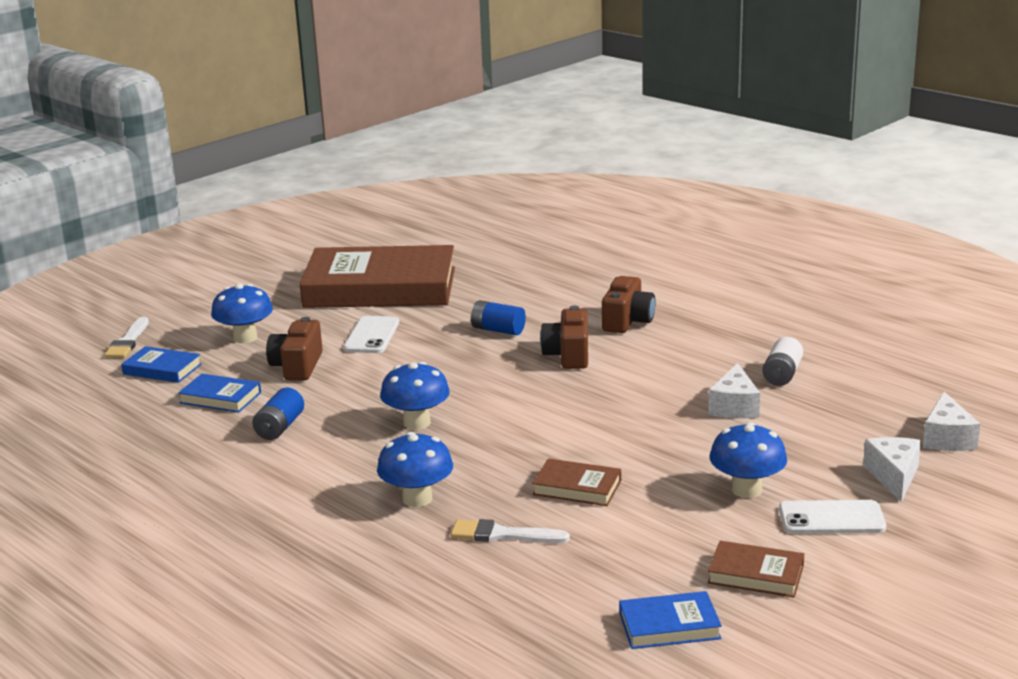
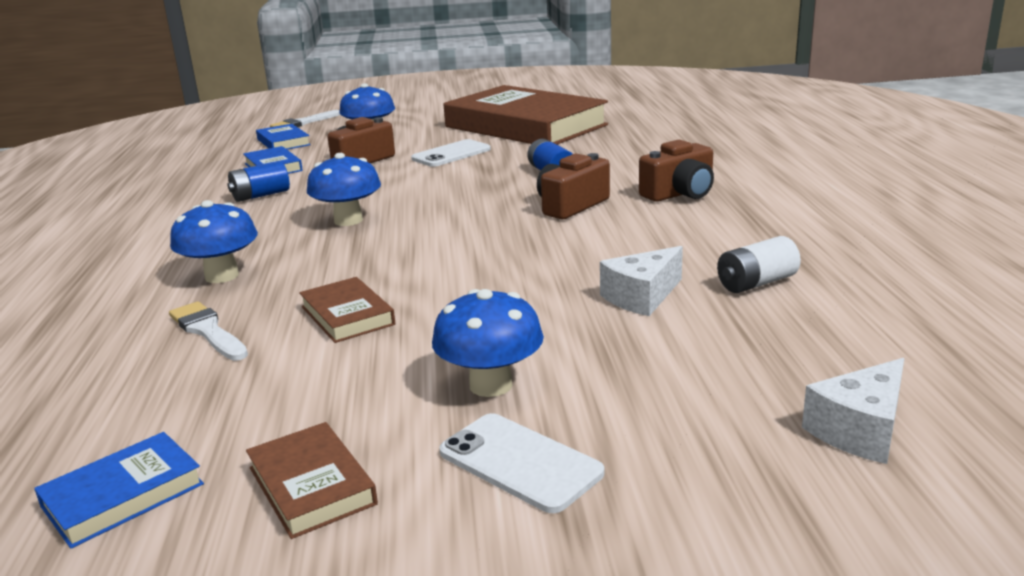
camera: 40 degrees right, 0 degrees up
(669, 626) = (123, 495): blue book -> blue book turned 75 degrees counterclockwise
(893, 476) = (694, 447): white cheese -> none

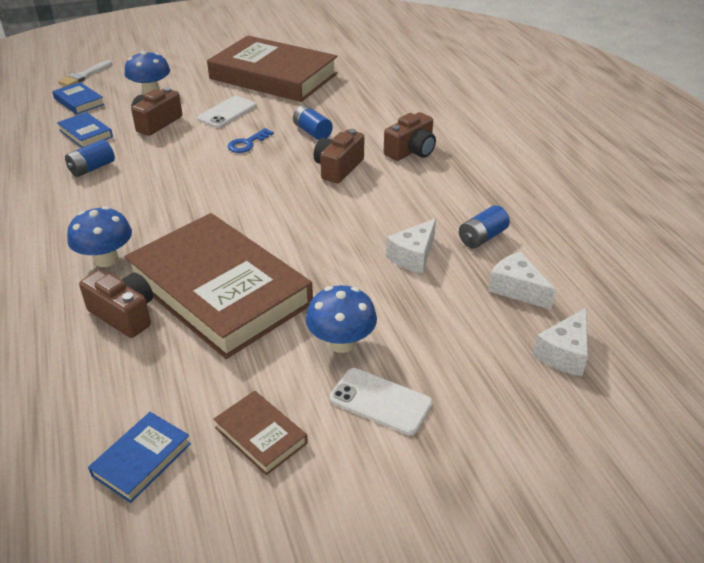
camera: 15 degrees left, 15 degrees up
(208, 331) = (124, 314): white brush -> brown camera
(347, 315) = (220, 290): brown book -> brown book, size x2.45
(348, 220) = (177, 193): blue mushroom -> none
(462, 180) = (247, 143): none -> blue key
(756, 283) = (482, 237): white battery -> blue battery
(796, 344) = (516, 289): none -> white cheese

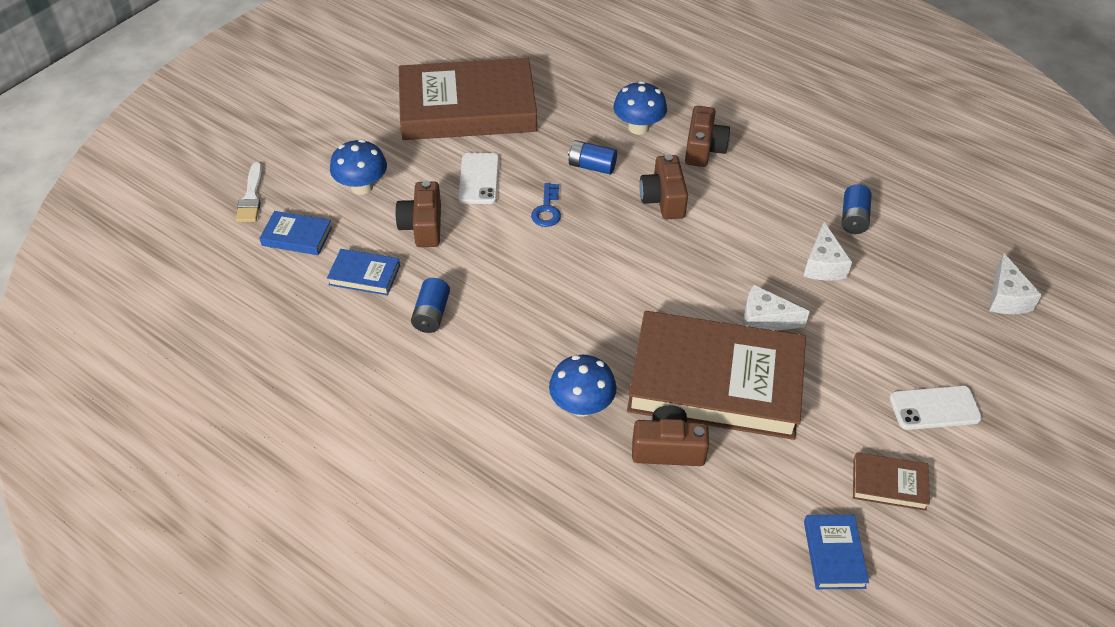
camera: 35 degrees left, 10 degrees up
(341, 343) = (858, 375): blue mushroom -> blue mushroom (638, 127)
(516, 289) = (925, 257): white cheese -> white cheese (765, 320)

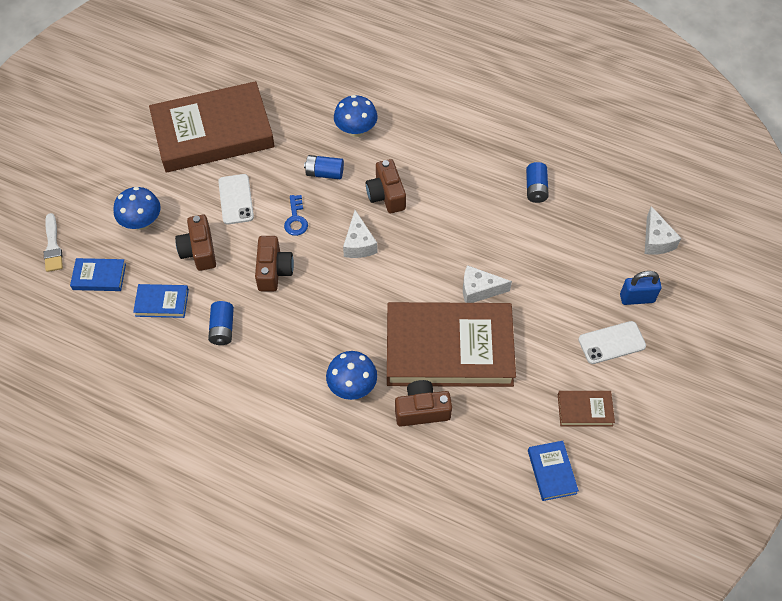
camera: 10 degrees left, 10 degrees up
(703, 149) = (411, 142): brown camera -> brown camera (273, 271)
(823, 265) = (517, 234): white cheese -> white cheese (359, 244)
(974, 361) = (637, 298): none -> blue padlock

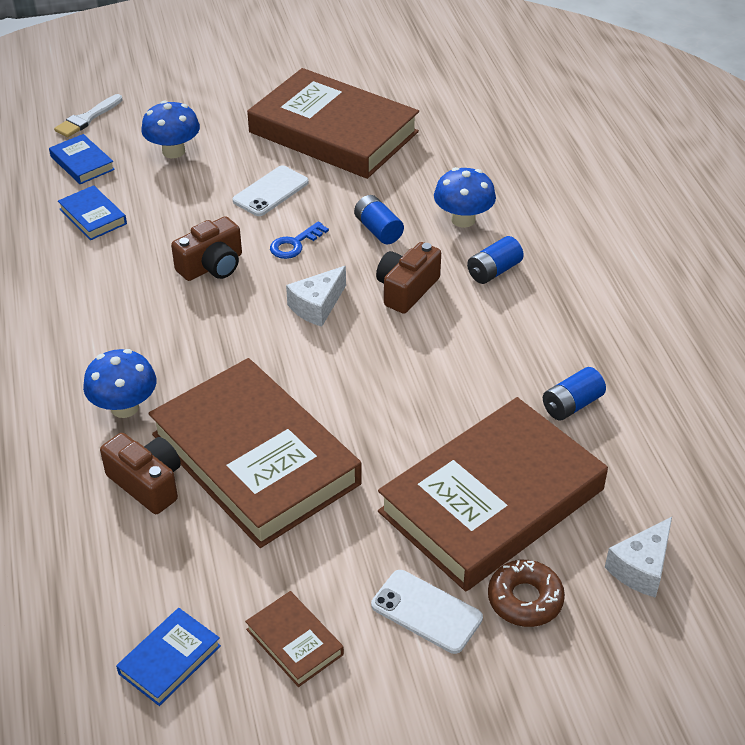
camera: 50 degrees right, 15 degrees down
(199, 251) = (180, 204): brown camera -> none
(222, 328) = (103, 272): blue battery -> blue battery (494, 271)
(479, 290) = (365, 438): white cheese -> none
(567, 267) = (492, 501): none -> brown book
(637, 298) = (525, 599): blue padlock -> brown donut

